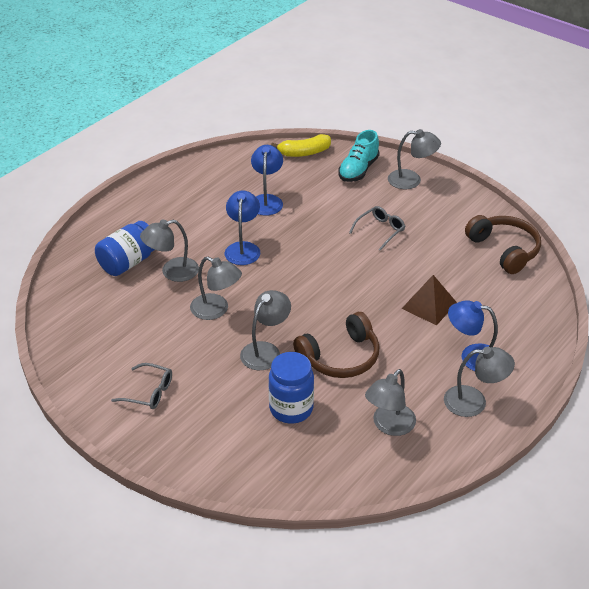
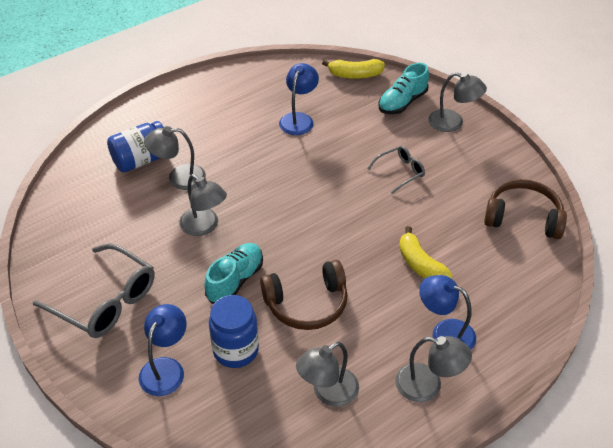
camera: 15 degrees right, 5 degrees up
(149, 392) = (106, 301): grey glasses -> grey glasses, size x1.85
(243, 248) = (256, 166): blue lamp -> blue lamp (166, 368)
(265, 350) = (235, 280): grey lamp -> turquoise shoe
(429, 305) = (420, 265): brown pyramid -> yellow banana
(504, 250) = (523, 218): brown headphones -> brown headphones turned 60 degrees counterclockwise

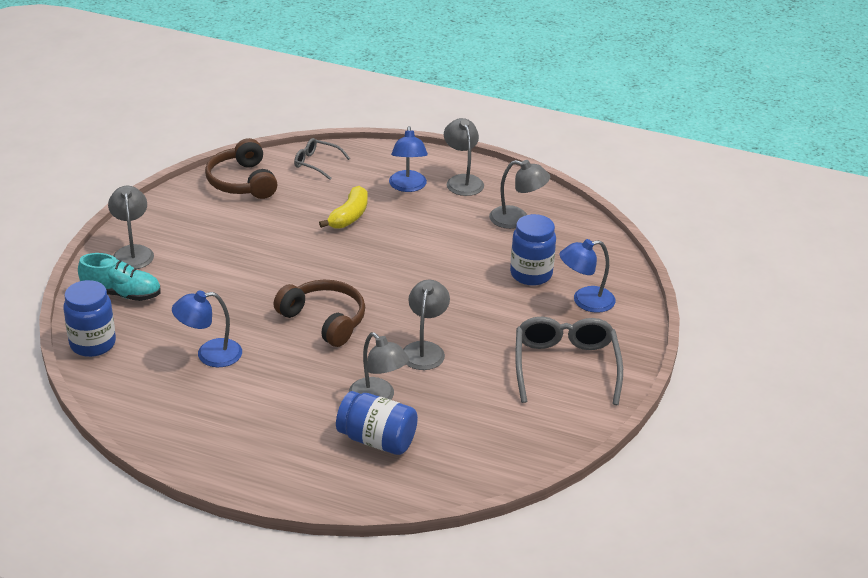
camera: 125 degrees left, 10 degrees down
(235, 280) = (466, 304): turquoise shoe -> none
(307, 303) = (449, 257): brown headphones -> brown headphones (324, 320)
(355, 75) = (93, 344): yellow banana -> blue jar
(400, 172) = (239, 261): grey glasses -> grey glasses (316, 163)

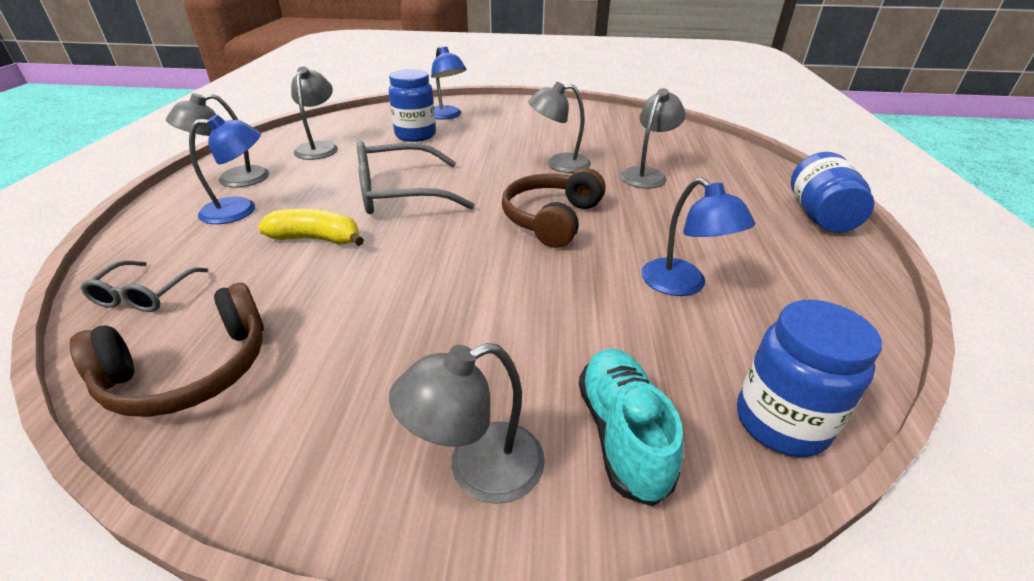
camera: 105 degrees left, 0 degrees up
(377, 440) = (698, 168): blue jar -> blue jar (819, 216)
(565, 365) = (535, 116): grey glasses -> grey glasses (398, 193)

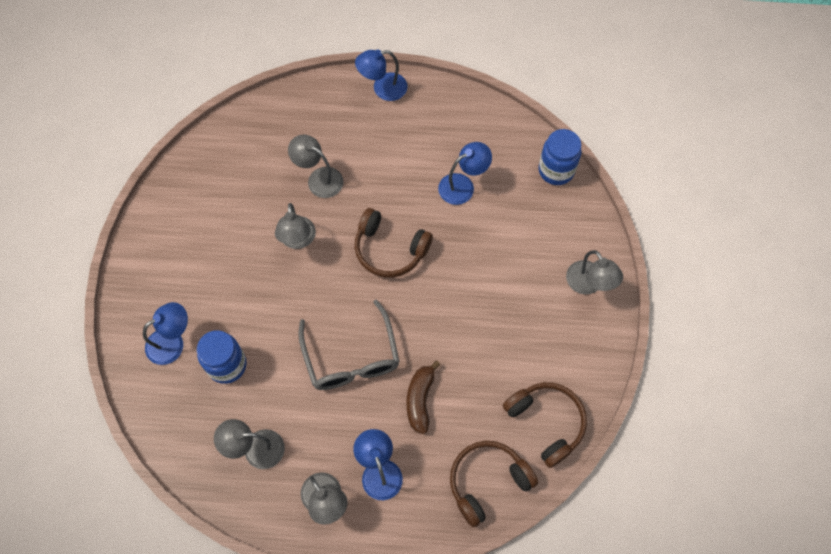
camera: 90 degrees left, 30 degrees up
(144, 295) = (488, 482): grey glasses -> brown headphones
(316, 239) = (420, 400): yellow banana -> brown banana
(622, 434) = (567, 230): turquoise shoe -> none
(819, 216) = (383, 88): blue jar -> blue lamp

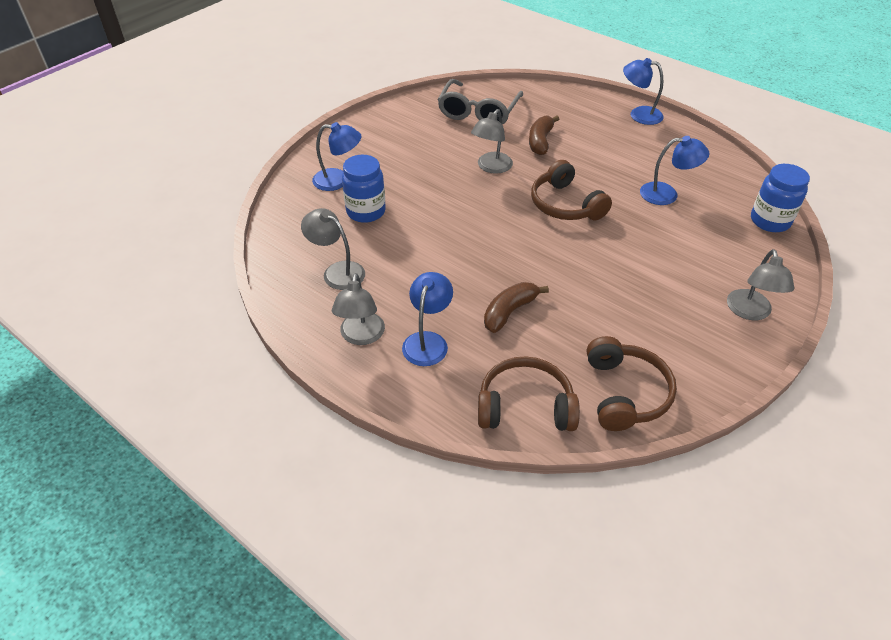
camera: 35 degrees right, 20 degrees down
(319, 178) = (540, 141): grey lamp -> brown banana
(351, 358) = (471, 255): grey glasses -> grey glasses (478, 112)

